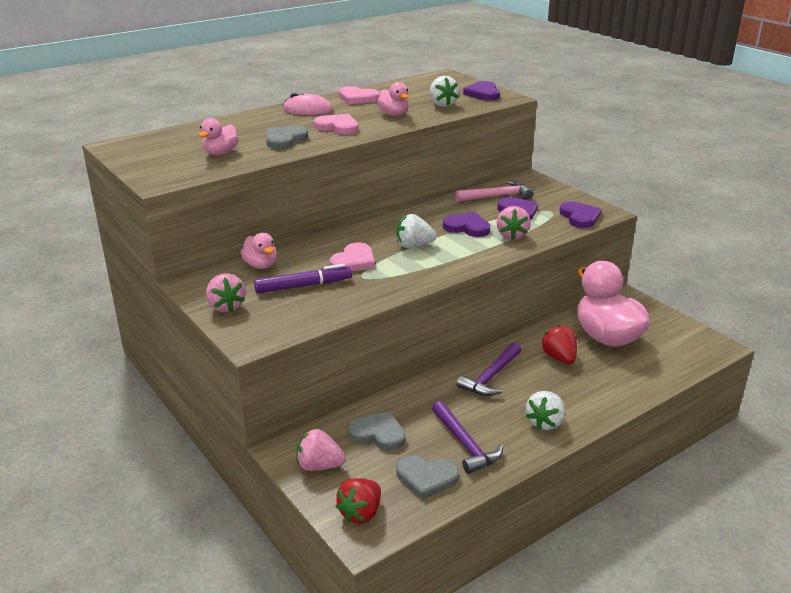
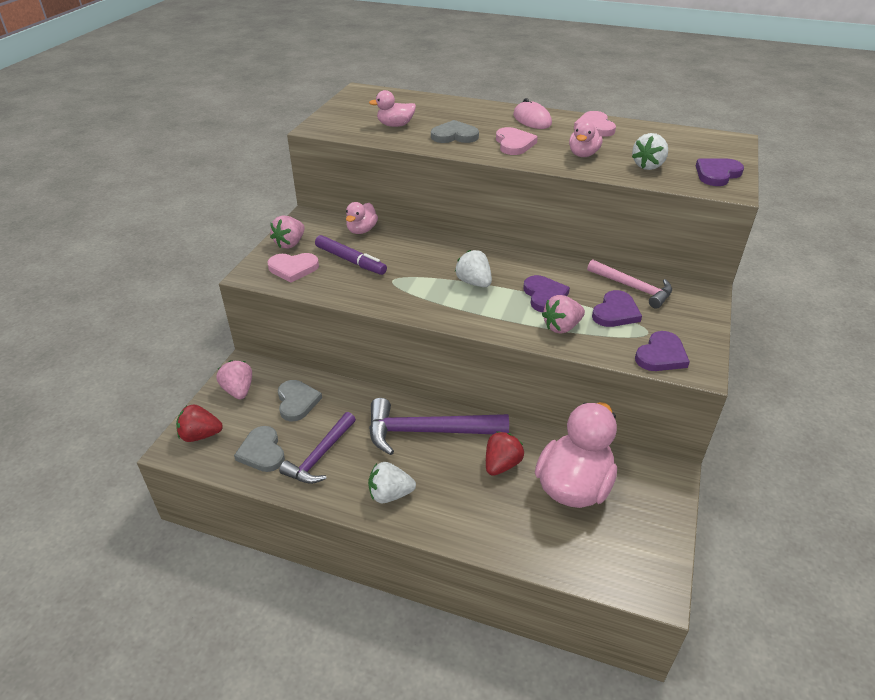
camera: 55 degrees right, 10 degrees up
(354, 261) = (413, 265): pink heart -> pink heart (293, 268)
(491, 377) = (428, 431): purple hammer -> purple hammer, size x1.53

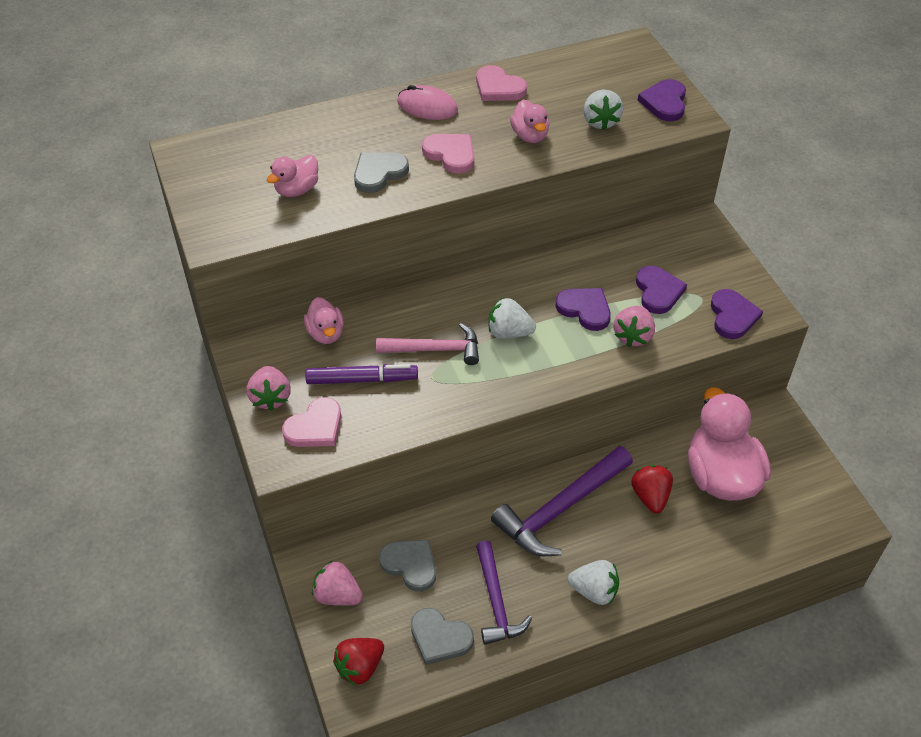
camera: 40 degrees left, 10 degrees up
(390, 494) = (594, 591): white strawberry -> white strawberry turned 120 degrees counterclockwise
(633, 288) = (645, 254): pink hammer -> pink hammer (435, 349)

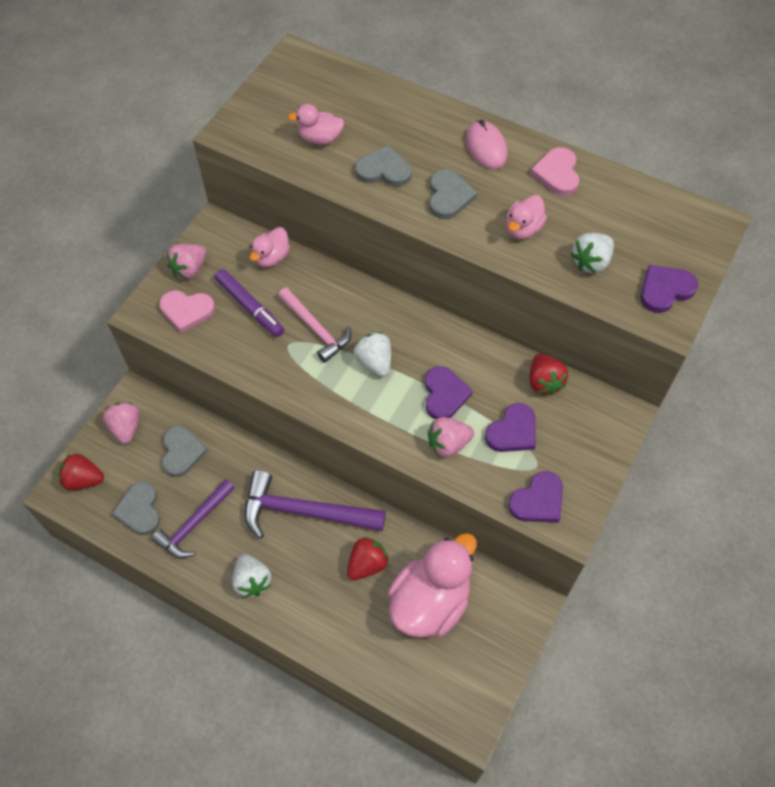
camera: 50 degrees right, 10 degrees up
(451, 154) = (449, 196): pink heart -> grey heart
(631, 246) = (544, 382): none -> red strawberry

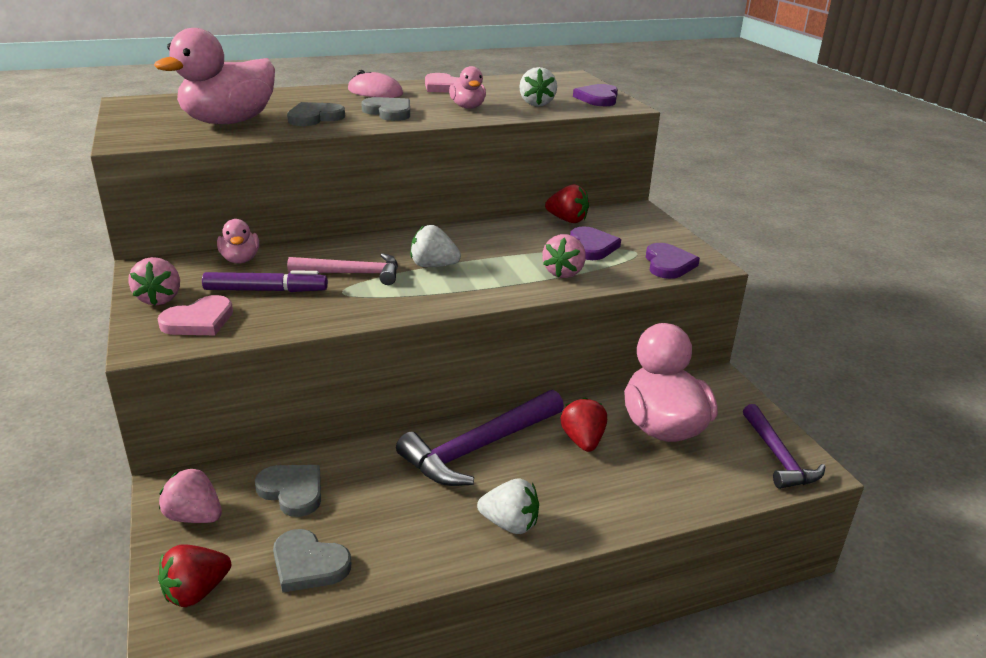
camera: 50 degrees left, 30 degrees down
(194, 524) = (388, 530): purple hammer -> purple hammer (778, 456)
(320, 139) = (229, 122): pink duck -> pink duck, size x2.00
(444, 395) = (515, 255): purple heart -> none

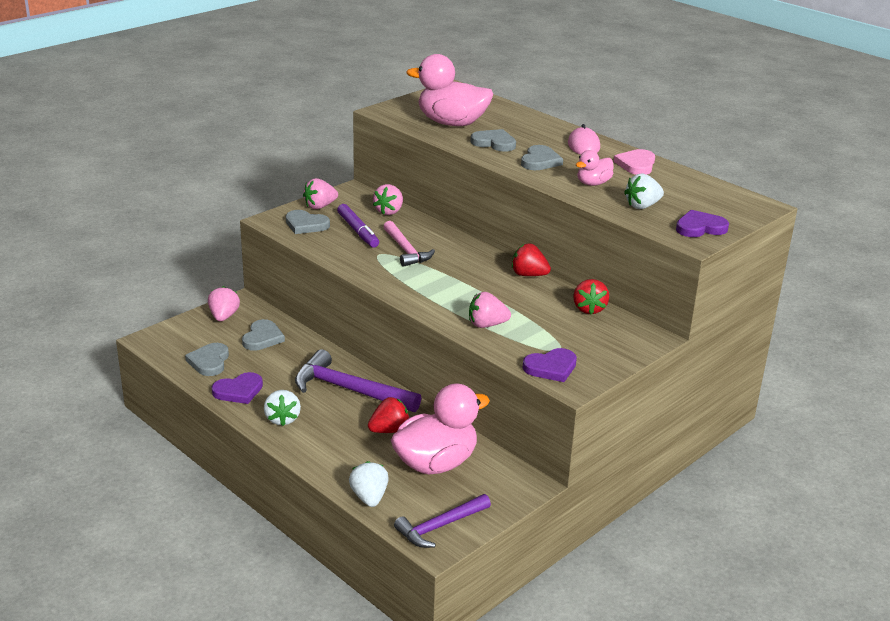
camera: 65 degrees right, 0 degrees up
(196, 592) = (173, 337): red strawberry -> red strawberry (528, 275)
(199, 321) = (306, 225): pink heart -> grey heart
(240, 259) = (389, 211): pink duck -> pink strawberry
(433, 266) = (446, 274): white strawberry -> white strawberry (369, 497)
(592, 247) = (547, 328): purple heart -> purple heart (238, 391)

